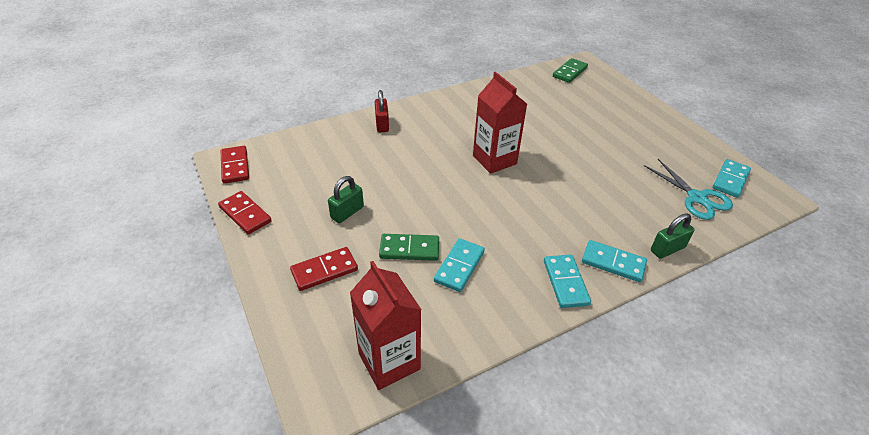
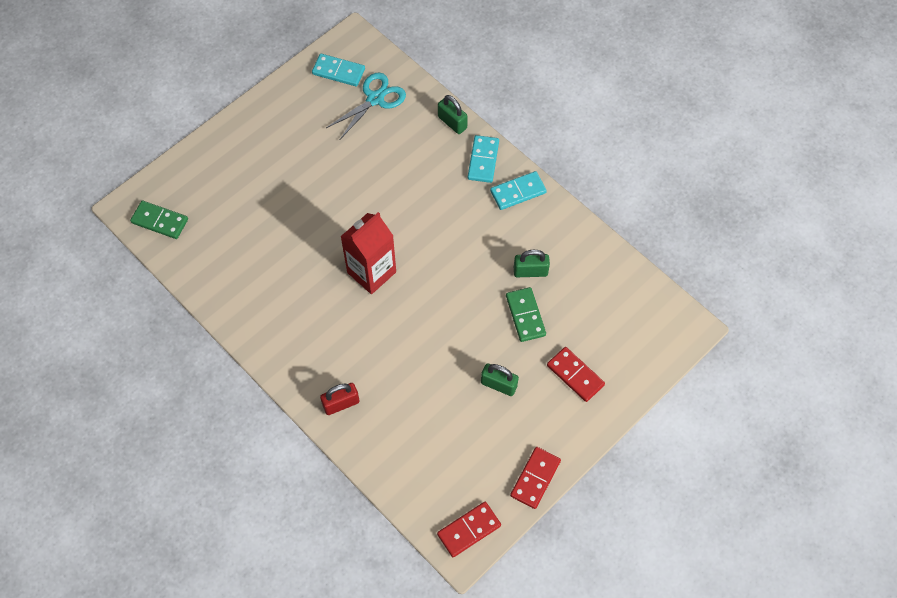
camera: 105 degrees left, 20 degrees up
(389, 361) = (639, 296): red carton -> none
(459, 266) = (530, 271): turquoise domino -> green padlock

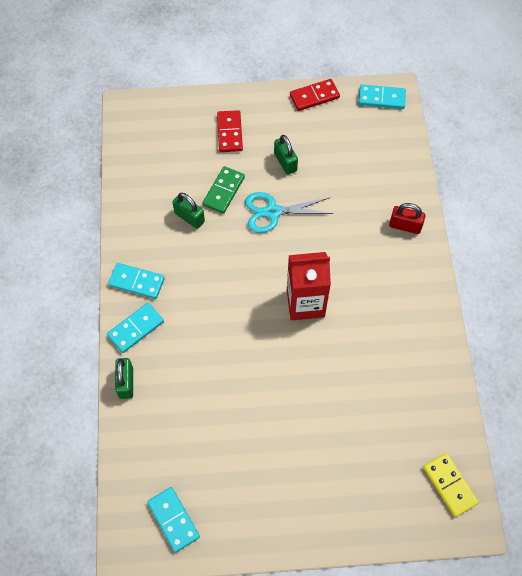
camera: 140 degrees left, 0 degrees up
(160, 221) = (449, 485): green domino -> yellow domino
(375, 99) = (167, 460): turquoise scissors -> turquoise scissors (273, 212)
(469, 530) = (381, 98): red domino -> turquoise domino

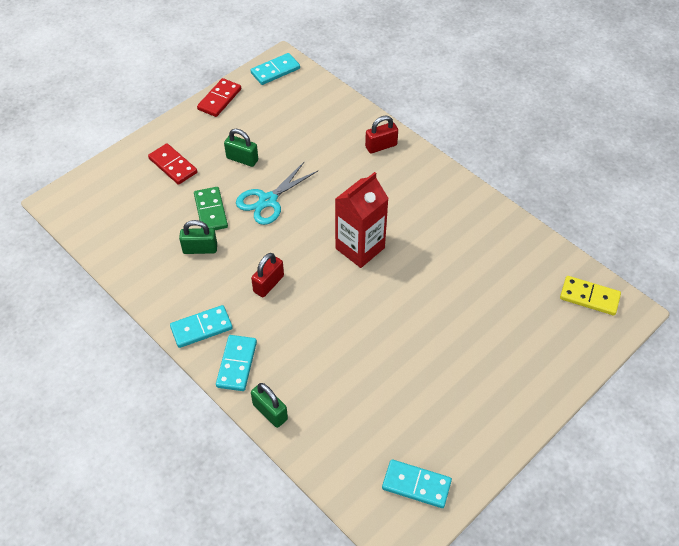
camera: 40 degrees left, 10 degrees down
(212, 282) = (268, 284): none -> red padlock

